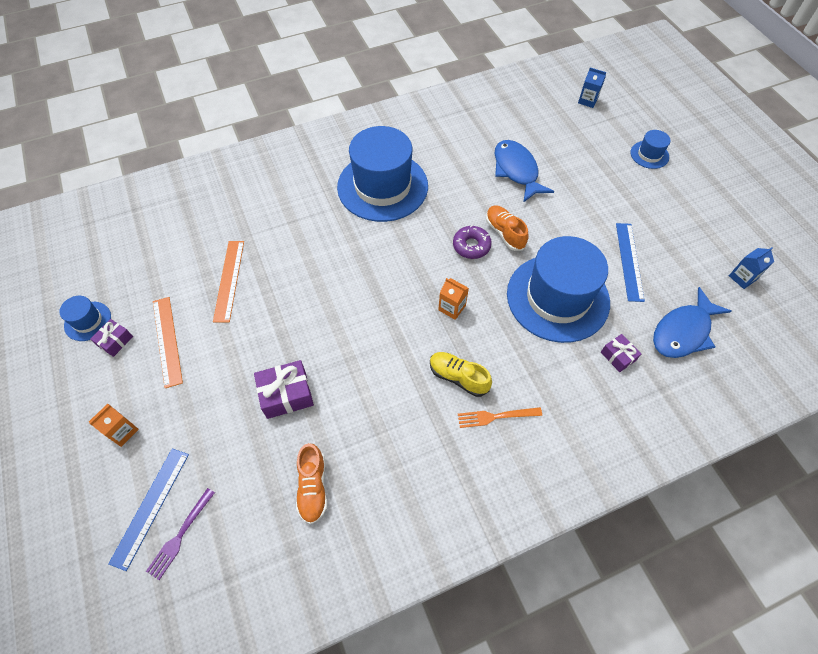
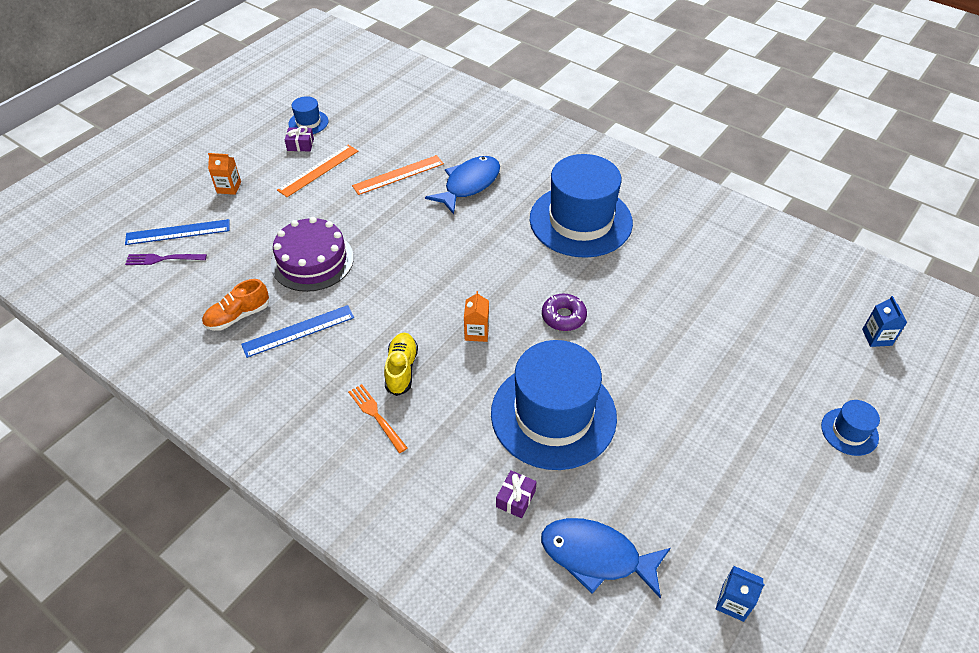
camera: 60 degrees right, 10 degrees down
(286, 394) = (312, 260): purple gift -> purple cake
(504, 233) = (603, 337): orange shoe -> none
(516, 170) = (698, 313): blue fish -> blue fish (469, 184)
(629, 261) = (658, 466): blue ruler -> blue ruler (298, 331)

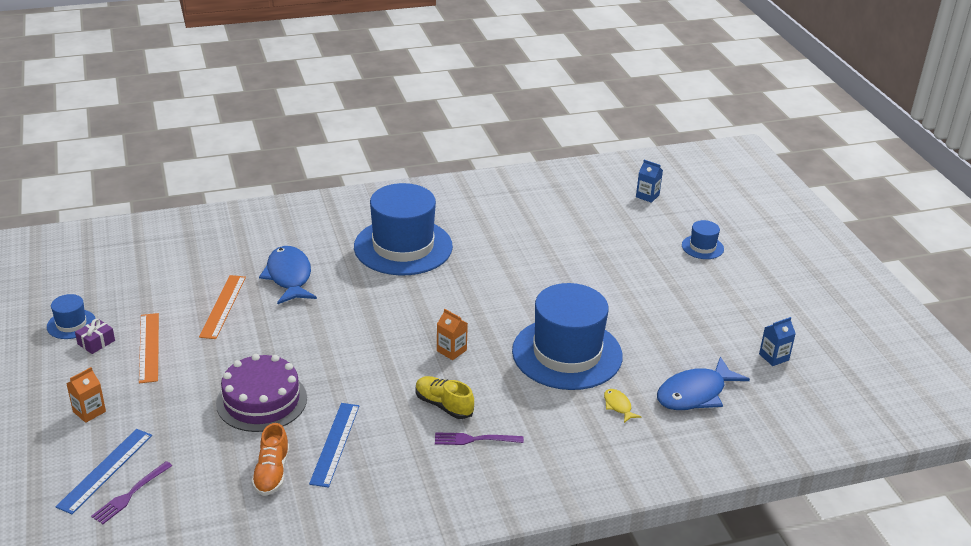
camera: 55 degrees left, 15 degrees down
(376, 416) = (474, 439): orange fork -> purple fork
(515, 498) = (618, 406): purple gift -> yellow fish
(563, 317) = (485, 303): purple donut -> none

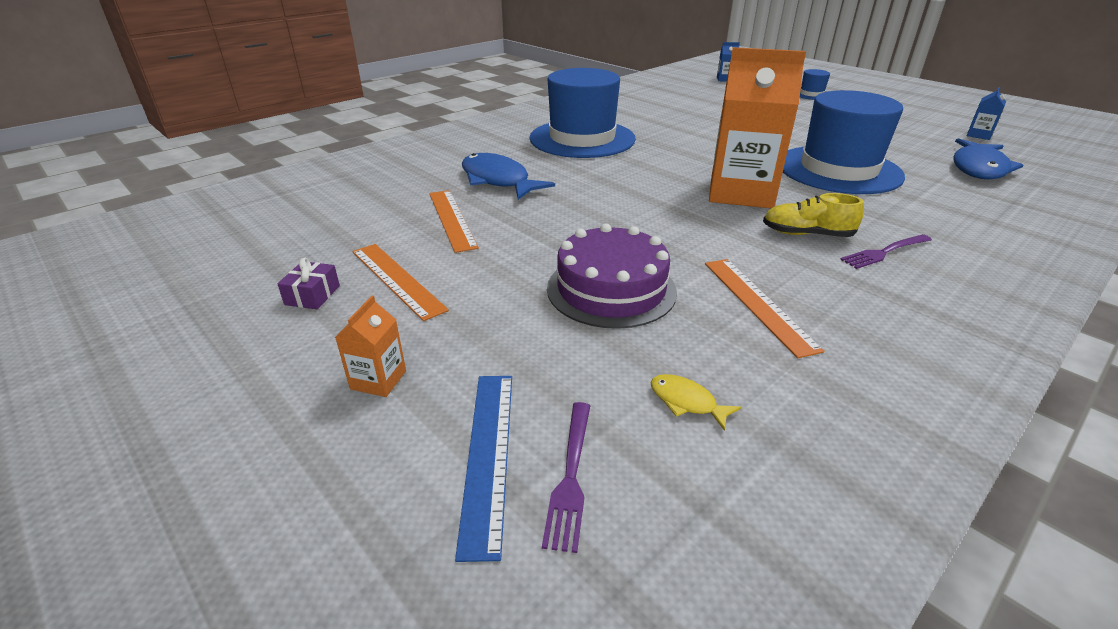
camera: 25 degrees left, 0 degrees up
(71, 324) = (255, 286): blue hat -> none
(272, 473) = (734, 363): orange shoe -> none
(335, 444) = (758, 303): blue ruler -> orange ruler
(451, 350) = (741, 193): orange carton -> orange carton, size x2.43
(618, 406) = (945, 191): yellow fish -> yellow fish (686, 402)

